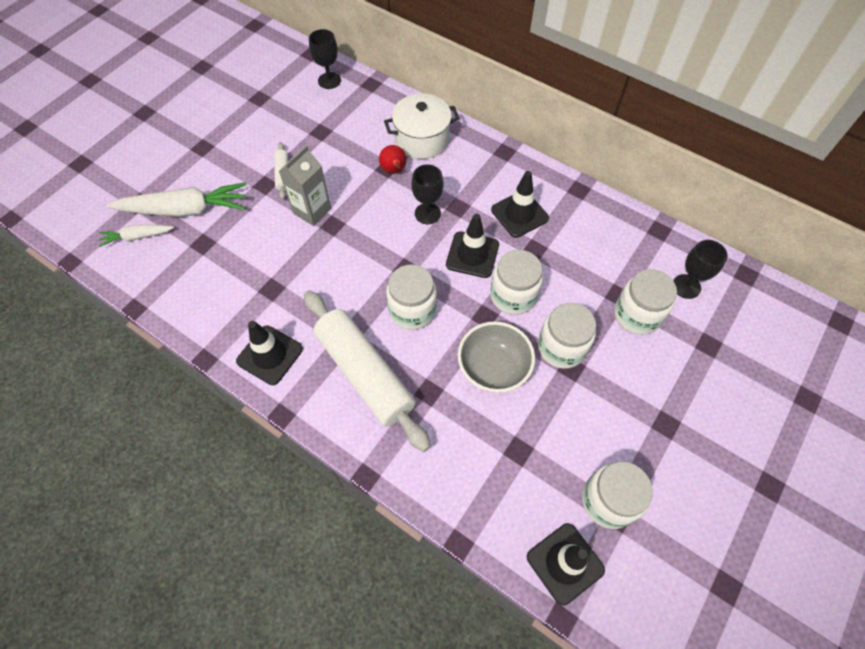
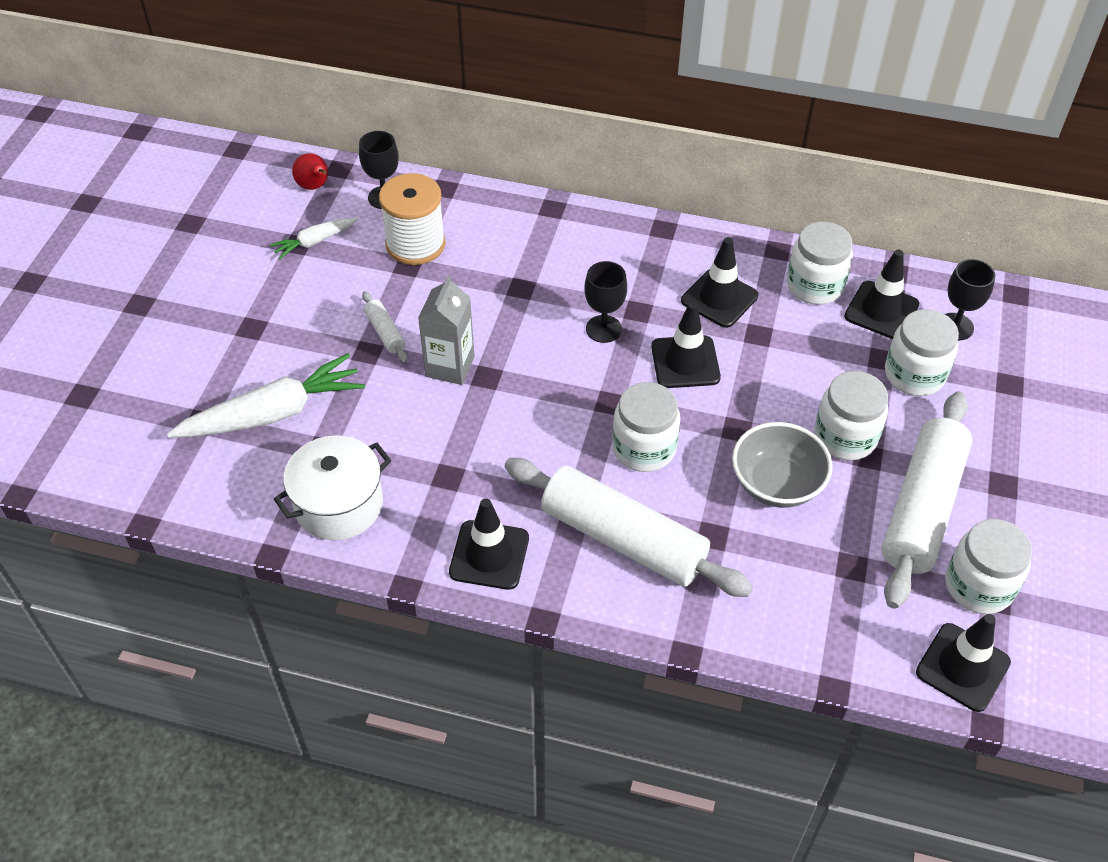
camera: 20 degrees left, 10 degrees down
(137, 237) = (224, 466): white carrot -> white carrot (315, 242)
(333, 118) = (415, 244): none -> white spool
(394, 170) = (533, 288): red pear -> red pear (314, 186)
(422, 139) = (549, 241): white pot -> white pot (339, 504)
(513, 295) = (759, 395): white jar -> white jar (814, 286)
(593, 422) = (922, 508): none -> white rolling pin
(635, 257) = (881, 310): none -> black traffic cone

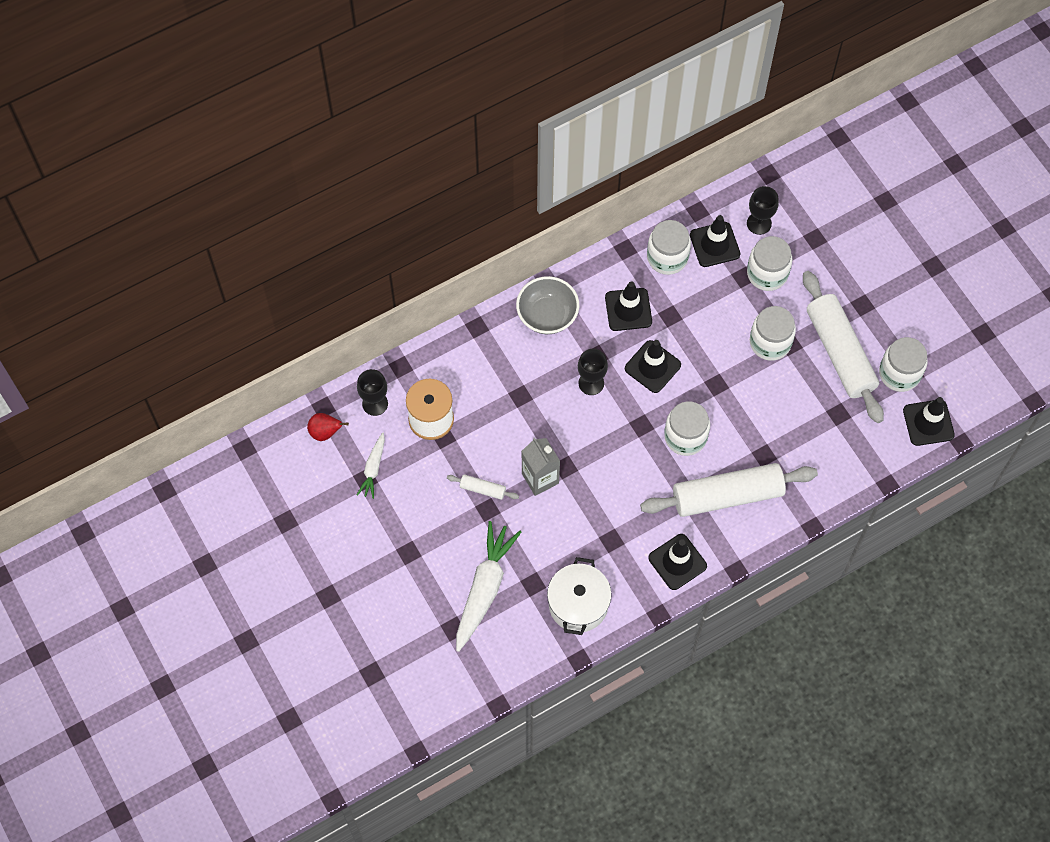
camera: 45 degrees left, 15 degrees up
(776, 484) = (765, 399): grey bowl -> grey bowl (547, 315)

